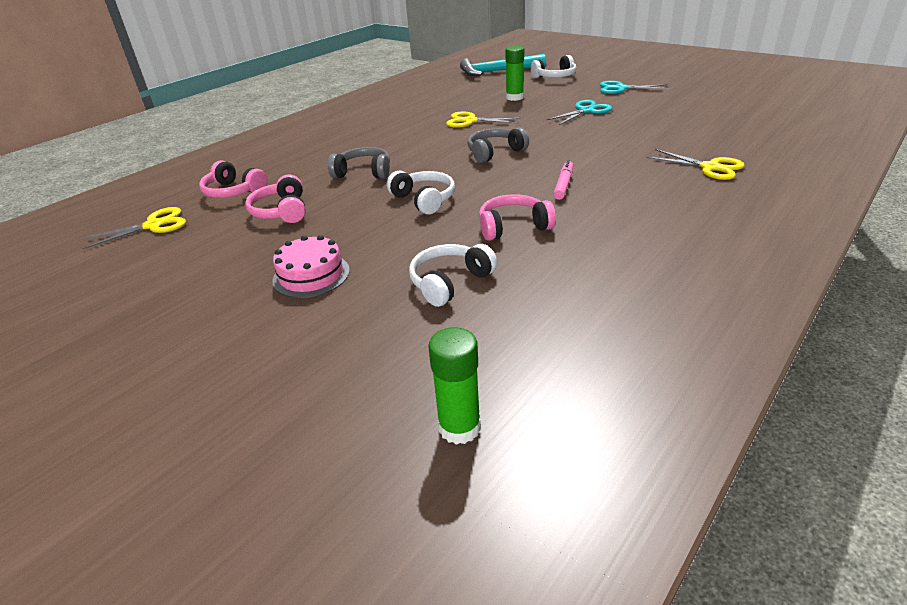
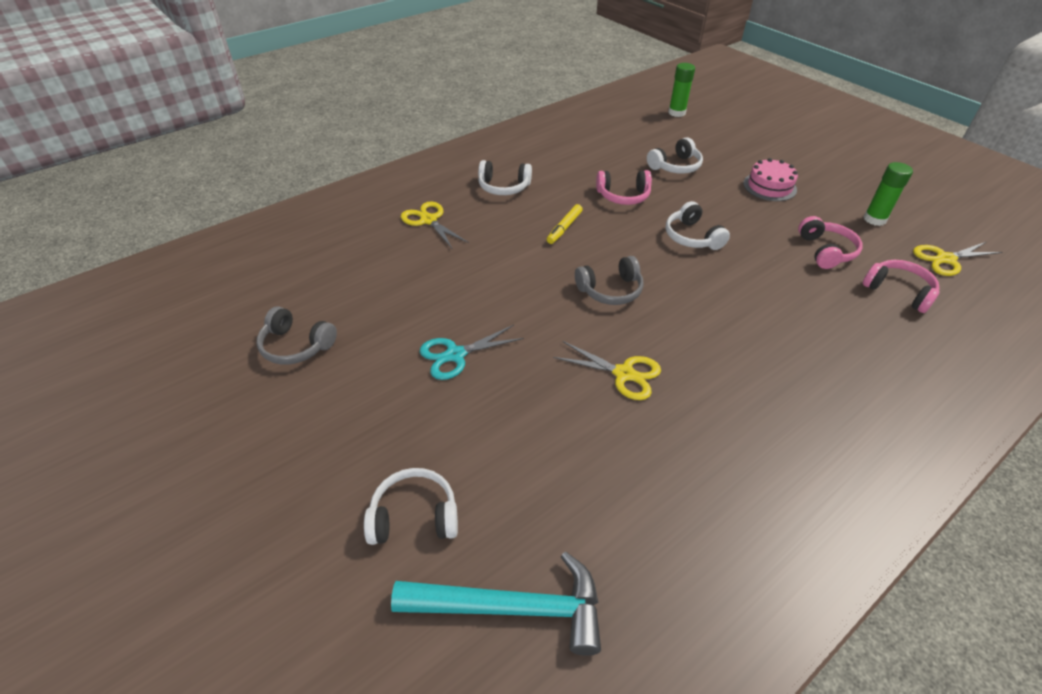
camera: 170 degrees left, 10 degrees up
(363, 172) = (760, 290): grey headphones -> grey headphones (296, 346)
(514, 97) = (532, 437): green glue stick -> green glue stick (874, 219)
(563, 185) = (564, 228): pink marker -> yellow marker
(620, 88) = (353, 413): turquoise scissors -> none
(670, 210) = (503, 187): none -> white headphones

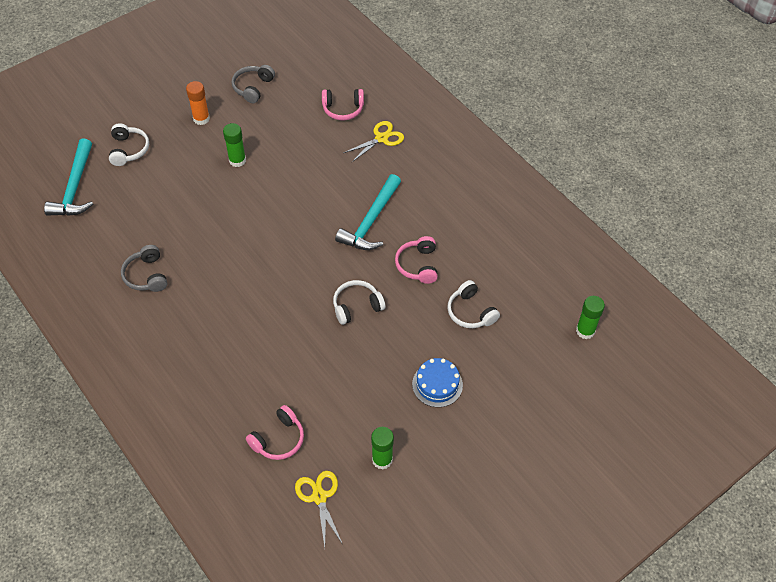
camera: 90 degrees right, 10 degrees up
(353, 408) = (201, 119): none -> orange glue stick
(455, 355) = (237, 160): turquoise scissors -> green glue stick
(503, 187) = (429, 183): white headphones -> none
(564, 228) = (370, 221): yellow marker -> turquoise hammer
(610, 290) = (293, 244): grey headphones -> grey headphones (146, 275)
(624, 374) = (211, 244): yellow scissors -> none
(769, 186) = (437, 384): pink cake -> blue cake
(826, 251) = (334, 402): pink headphones -> pink headphones (343, 109)

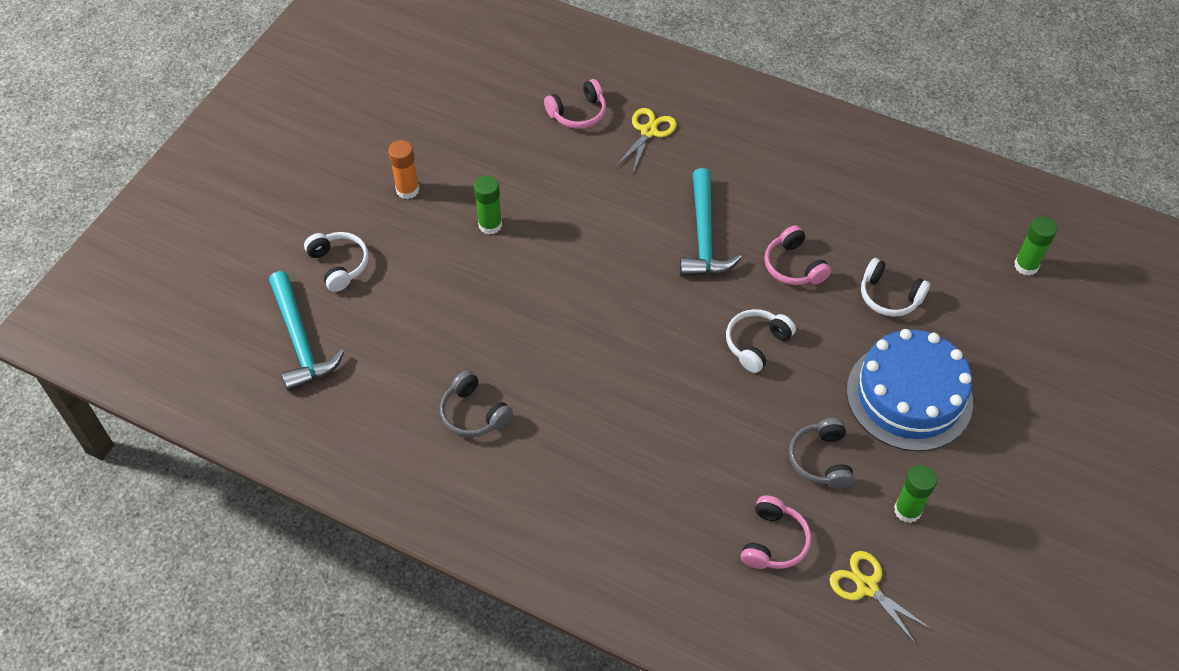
camera: 25 degrees left, 0 degrees up
(253, 87) = (447, 127): grey headphones -> grey headphones (821, 460)
(437, 384) = (909, 396): blue cake -> blue cake, size x1.90

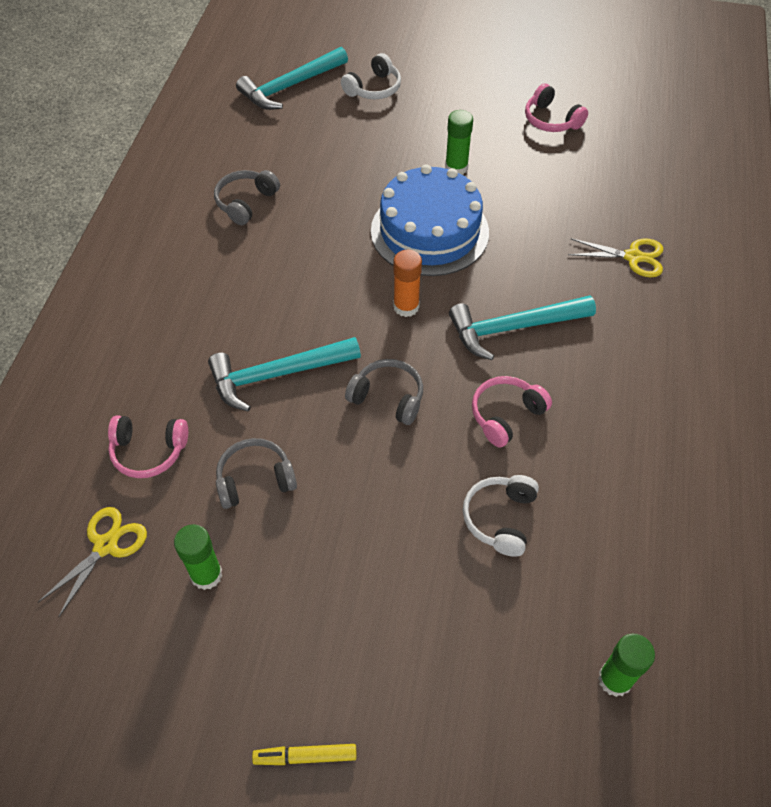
camera: 75 degrees right, 0 degrees up
(407, 190) = (472, 108): orange glue stick -> orange glue stick (406, 307)
(578, 113) = (626, 198): pink headphones -> pink headphones (551, 120)
(710, 424) = (277, 375): none -> turquoise hammer
(756, 344) = (388, 397): white headphones -> grey headphones
(909, 396) = (362, 558): blue cake -> blue cake (429, 231)
(1064, 464) = (306, 756): none -> yellow marker

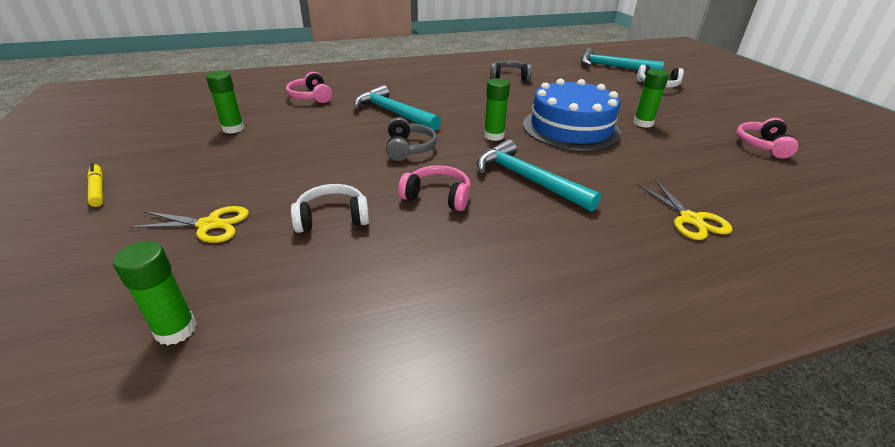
camera: 60 degrees right, 20 degrees down
(106, 545) = (243, 102): yellow scissors -> yellow scissors (209, 225)
(255, 479) = (310, 125): grey headphones -> none
(406, 307) = (493, 136): orange glue stick -> green glue stick

